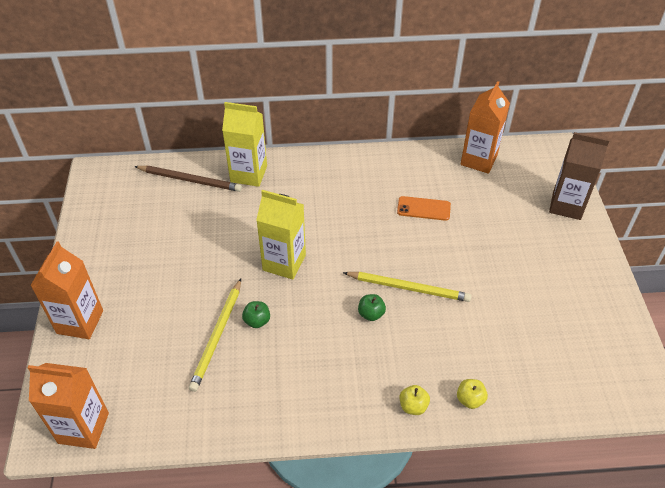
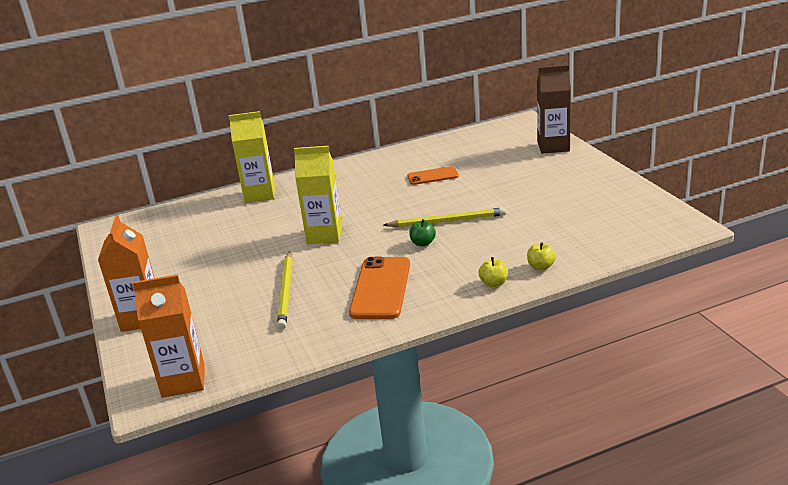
camera: 15 degrees left, 20 degrees down
(190, 180) = (204, 210): brown pencil -> none
(257, 321) = (319, 273): green apple -> none
(304, 367) = (380, 288): none -> orange phone
(479, 160) = (464, 140): orange carton -> none

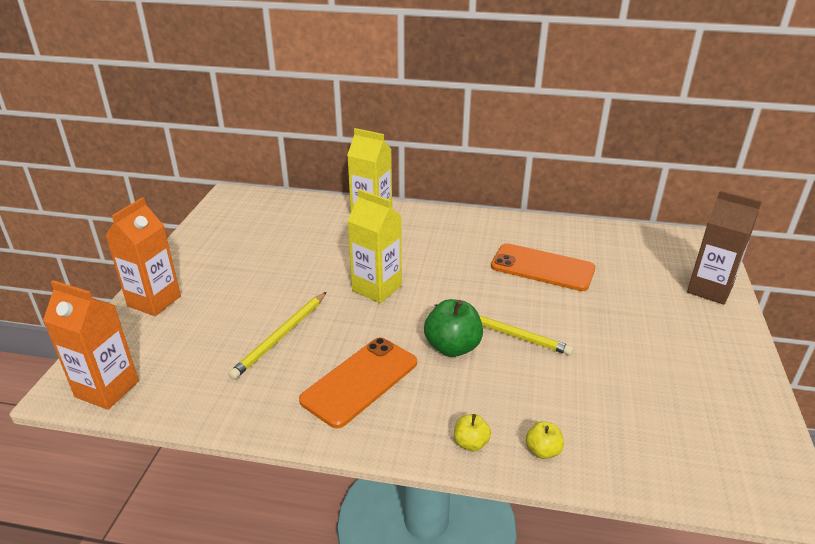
camera: 30 degrees right, 5 degrees up
(423, 243) = (452, 347): green apple -> green apple, size x1.84
(433, 176) = (542, 268): orange phone -> orange phone, size x1.70

